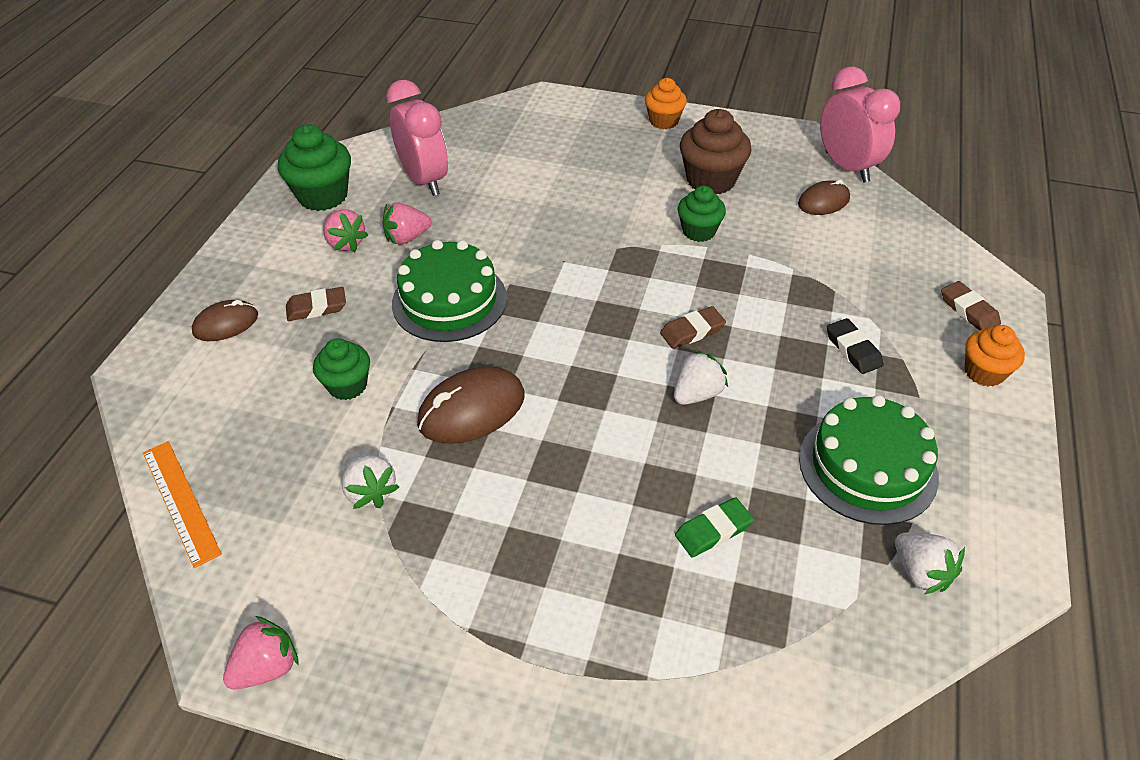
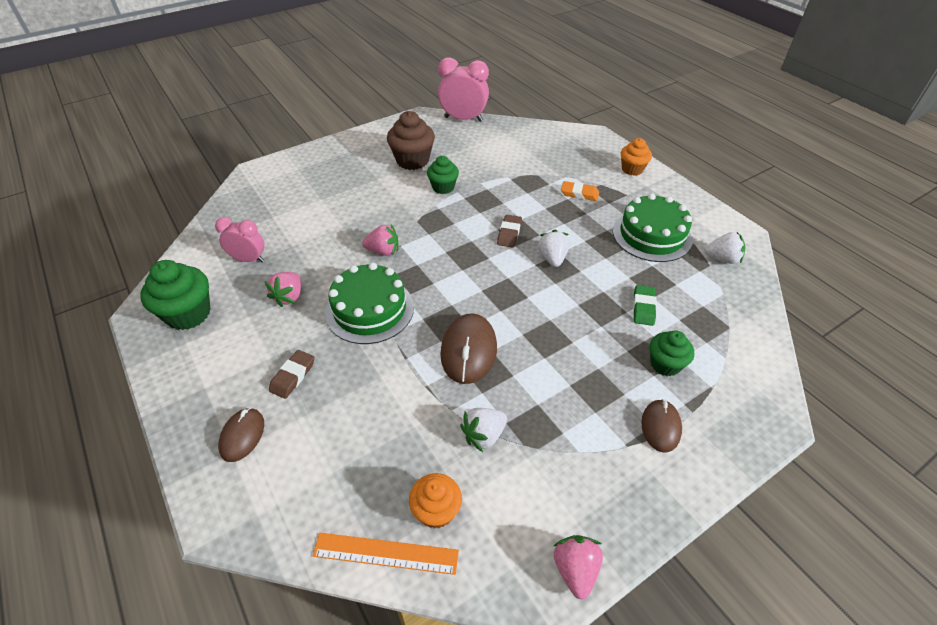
camera: 50 degrees left, 0 degrees up
(345, 243) = (252, 328): pink strawberry -> pink strawberry (383, 251)
(347, 385) = (383, 398): green cupcake -> green cupcake (665, 364)
(370, 491) = (484, 435): white strawberry -> white strawberry turned 135 degrees clockwise
(424, 180) = (249, 259): pink clock -> pink clock, size x0.64
(664, 121) = (345, 146): orange cupcake -> orange cupcake (436, 511)
(823, 201) = (476, 140): brown mouse -> brown mouse (660, 427)
(853, 349) = (579, 193): black eraser -> orange eraser
(968, 310) = (593, 149): brown eraser -> none

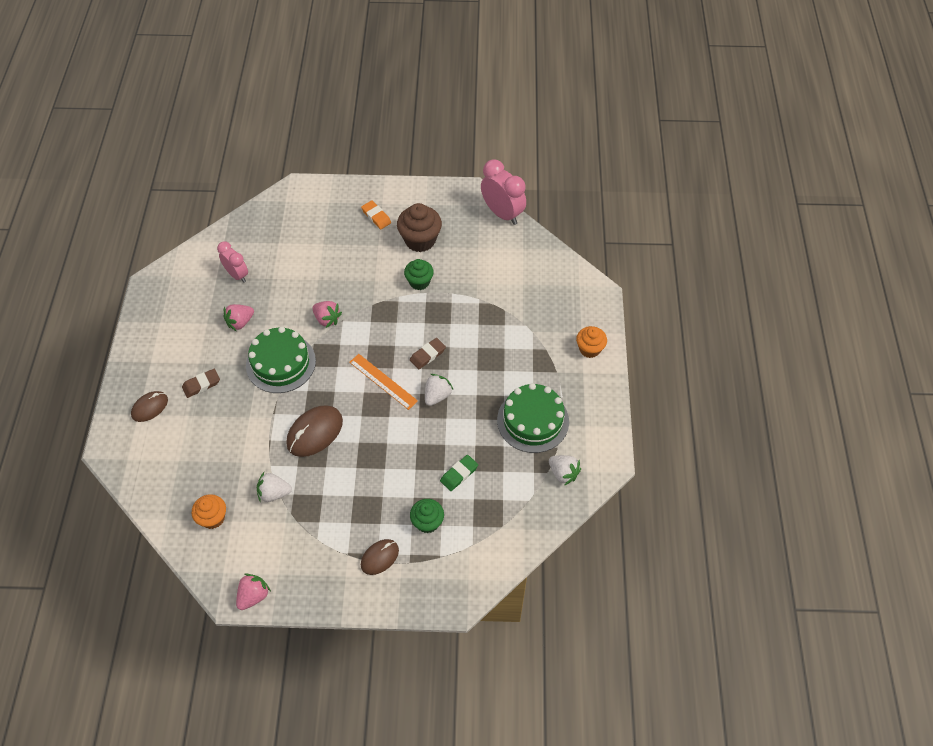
camera: 35 degrees right, 10 degrees up
(188, 314) = (174, 300): green cupcake -> none
(385, 553) = (171, 522): orange ruler -> orange ruler (383, 381)
(579, 193) = (518, 349): orange eraser -> orange eraser (376, 216)

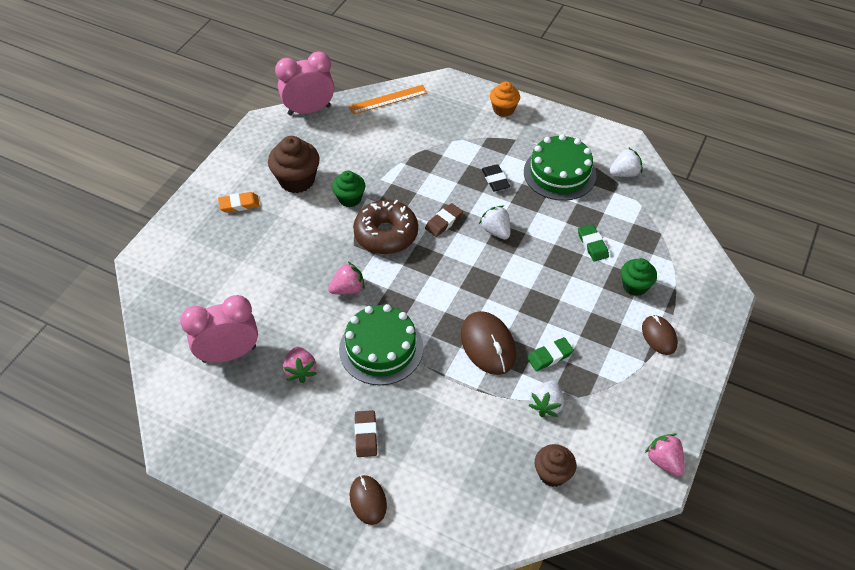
camera: 65 degrees left, 5 degrees down
(213, 518) = (552, 473): orange cupcake -> brown cupcake
(237, 275) = (229, 354): pink clock -> pink clock, size x1.57
(322, 480) = (549, 356): none -> green eraser
(383, 381) = (455, 267): orange ruler -> orange ruler (388, 99)
(394, 321) = (386, 234): none -> brown donut
(427, 355) = (444, 222): brown eraser -> brown eraser turned 60 degrees clockwise
(496, 374) = (495, 180): none -> black eraser

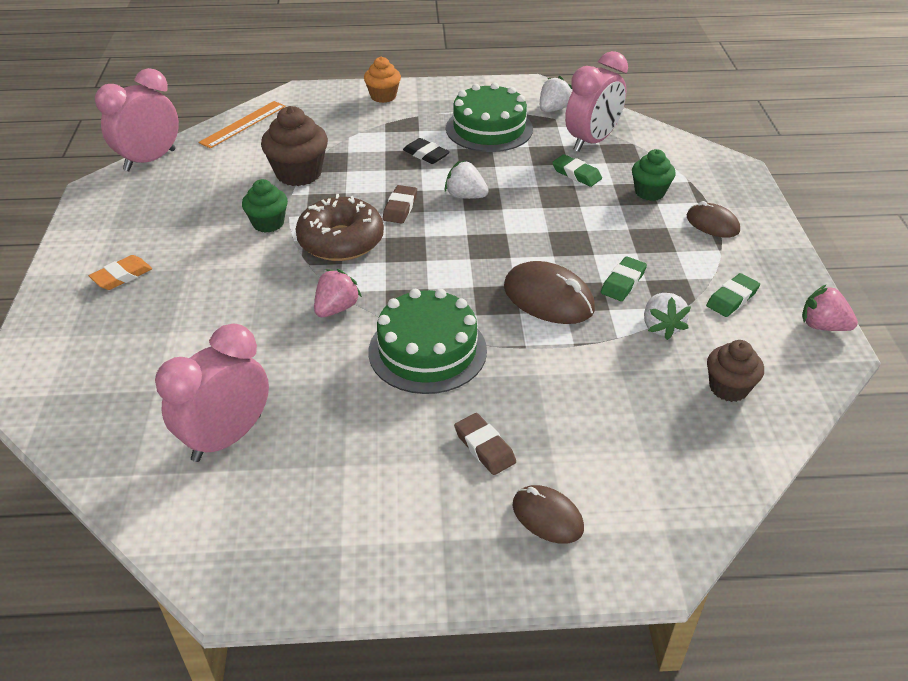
camera: 30 degrees left, 10 degrees down
(297, 180) = (185, 228): brown cupcake -> brown cupcake (299, 173)
(300, 371) = (342, 415): pink strawberry -> none
(617, 406) = (732, 298): none -> green eraser
(629, 218) = (591, 141): none -> pink clock

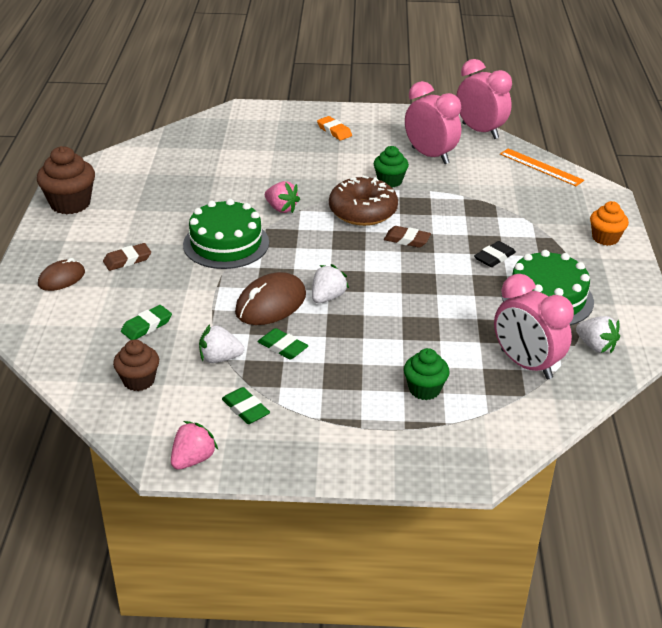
camera: 95 degrees right, 5 degrees down
(227, 438) = (172, 172): pink clock -> pink clock (430, 156)
(299, 173) = (461, 193): brown cupcake -> brown cupcake (70, 204)
(465, 196) = (423, 274): white strawberry -> white strawberry (327, 297)
(576, 174) = (460, 344): green eraser -> green eraser (146, 326)
(712, 224) = (364, 423): brown mouse -> none

